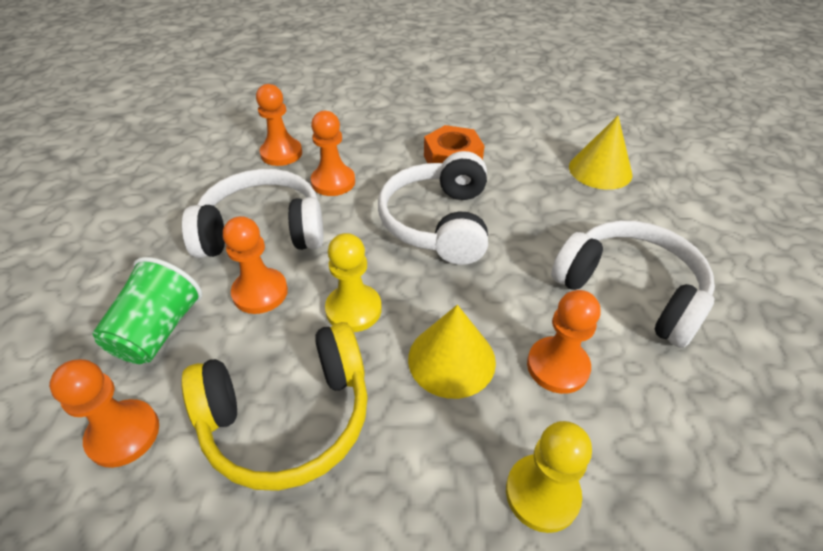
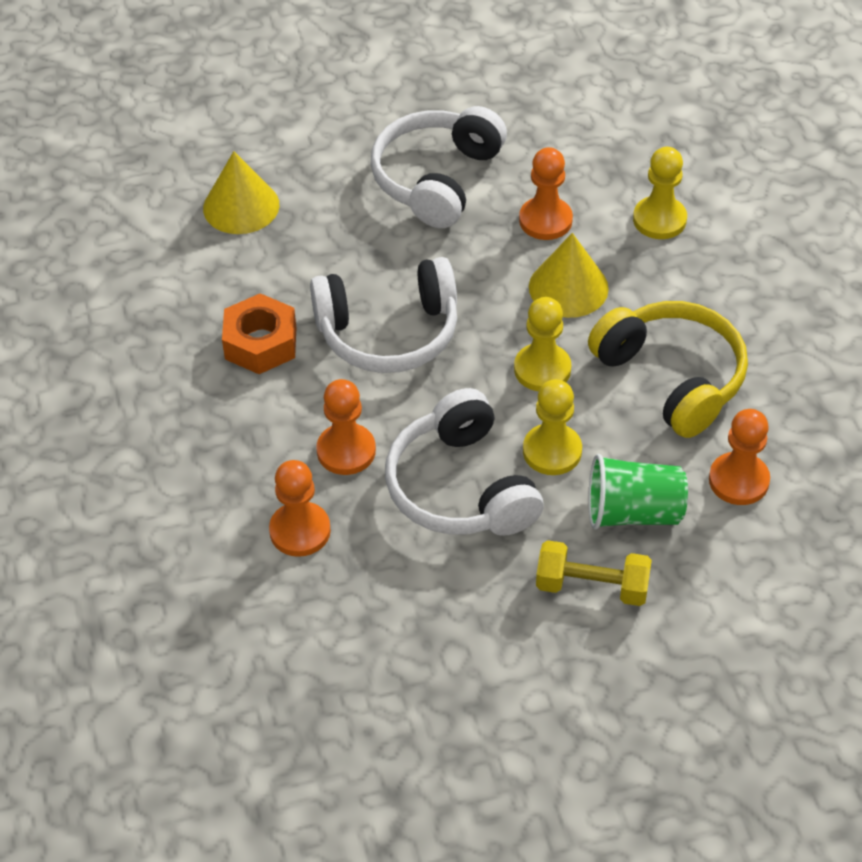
camera: 105 degrees left, 5 degrees up
(116, 282) = (592, 586): none -> yellow dumbbell
(260, 292) = (552, 451): orange pawn -> yellow pawn

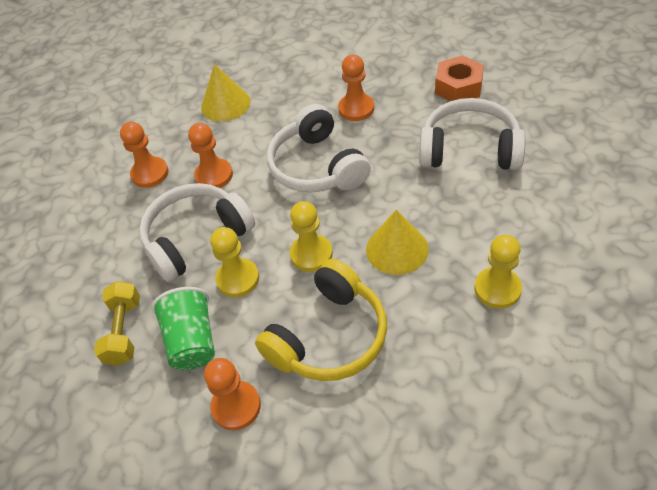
camera: 80 degrees right, 0 degrees up
(241, 206) = (396, 72): yellow cone -> yellow cone (225, 104)
(261, 343) = (288, 114): orange nut -> orange nut (458, 87)
(545, 220) = (459, 218): orange pawn -> orange pawn (356, 109)

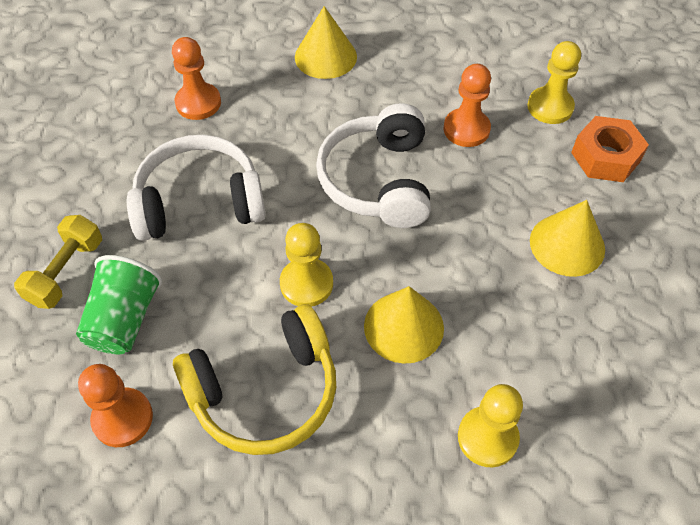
camera: 20 degrees right, 5 degrees up
(214, 175) = (262, 137): orange pawn -> none
(238, 279) = (212, 272): yellow pawn -> yellow pawn (550, 107)
(469, 149) = (567, 244): white headphones -> yellow cone

